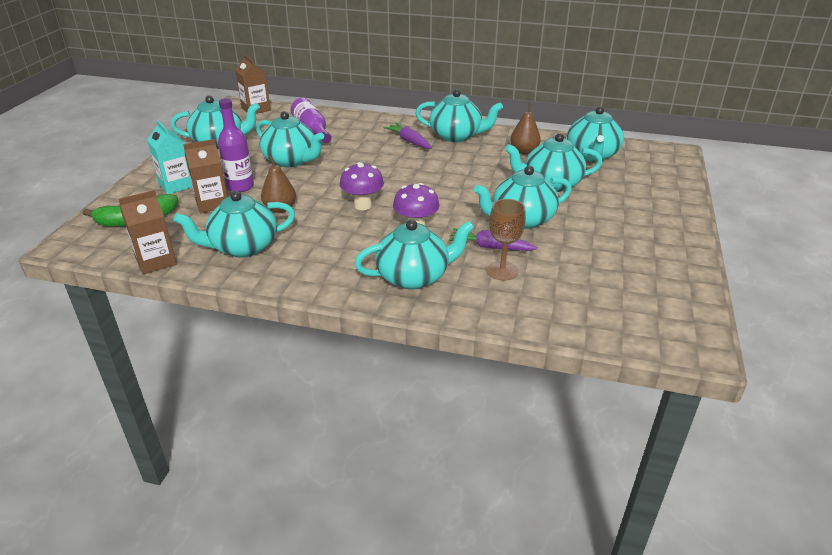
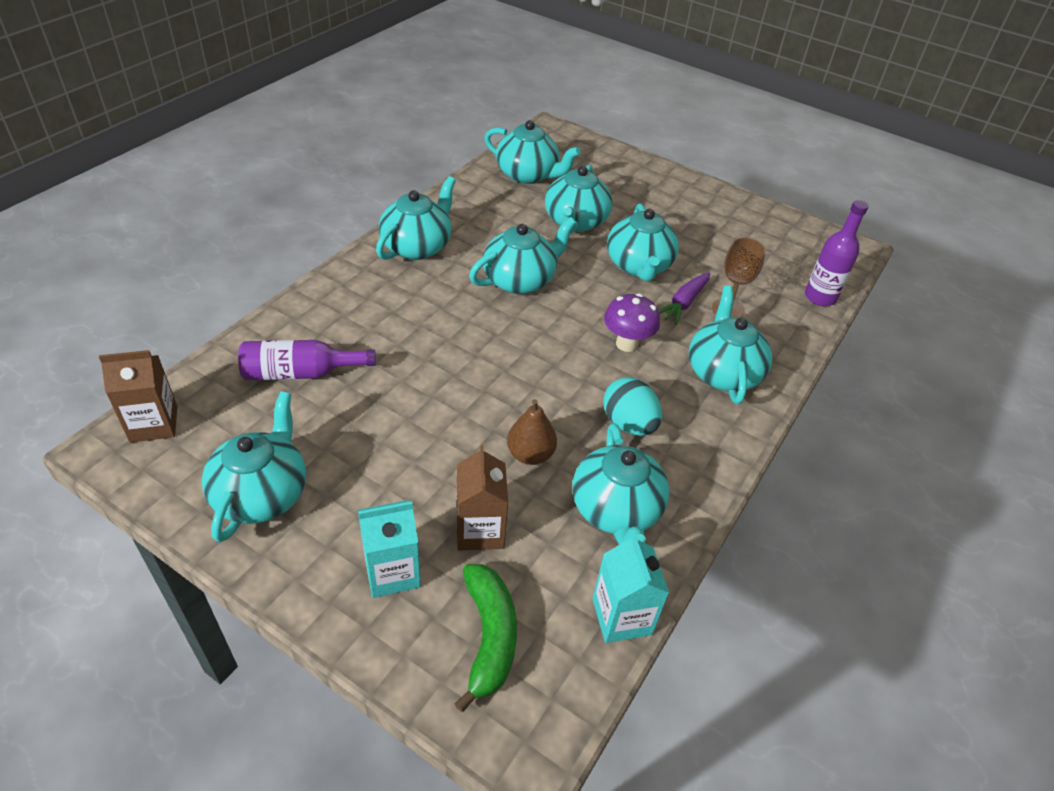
camera: 75 degrees left, 10 degrees up
(156, 261) = (621, 616): brown carton -> turquoise carton
(240, 186) = (442, 488): purple bottle -> purple bottle (820, 297)
(291, 160) = (390, 416): turquoise teapot -> turquoise teapot (520, 280)
(328, 240) = (628, 424): none -> turquoise egg
(363, 205) = (557, 374): purple mushroom -> none
(409, 141) = (405, 289): purple carrot -> none
(524, 151) = (491, 213): brown pear -> none

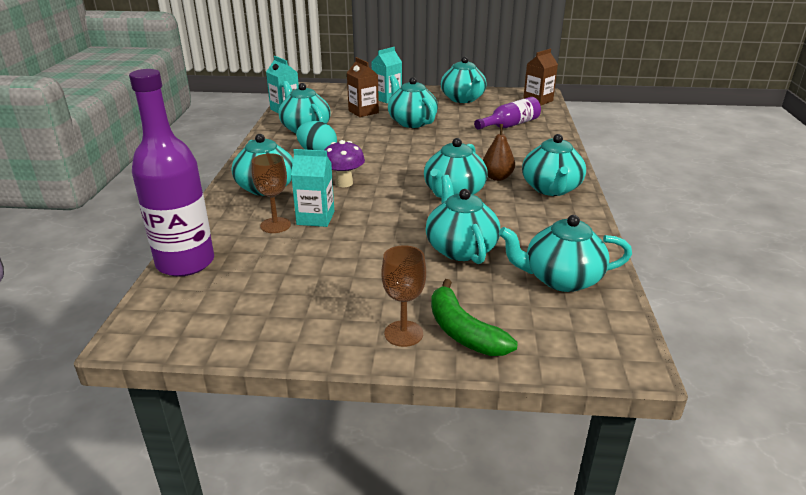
camera: 155 degrees right, 15 degrees down
(489, 637) = (335, 97): green banana -> green banana (463, 332)
(530, 454) = (362, 132): brown pear -> brown pear (497, 177)
(638, 266) = (372, 232): turquoise teapot -> turquoise teapot (411, 122)
(668, 184) = (403, 333): none -> brown goblet
(684, 303) = (315, 218): purple carrot -> turquoise carton
(820, 297) = (185, 263): purple bottle -> purple bottle, size x1.66

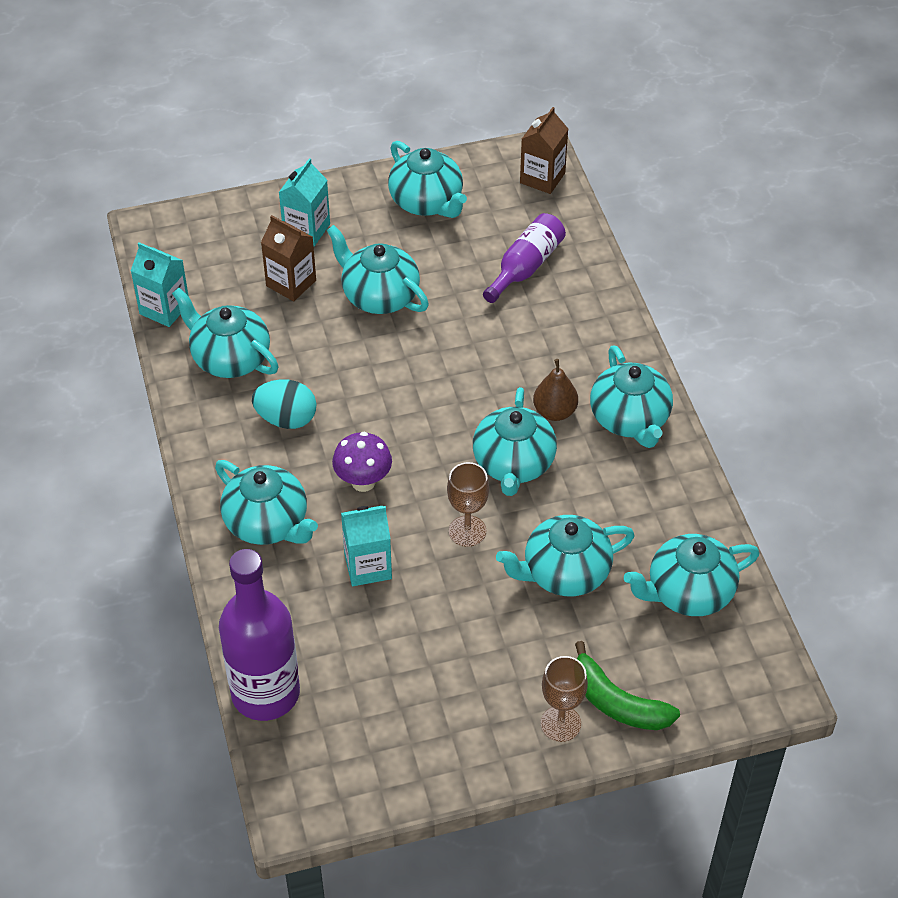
camera: 20 degrees left, 20 degrees up
(275, 225) = (327, 595): brown goblet -> brown goblet (467, 531)
(460, 248) = (564, 573): turquoise teapot -> turquoise teapot turned 75 degrees counterclockwise

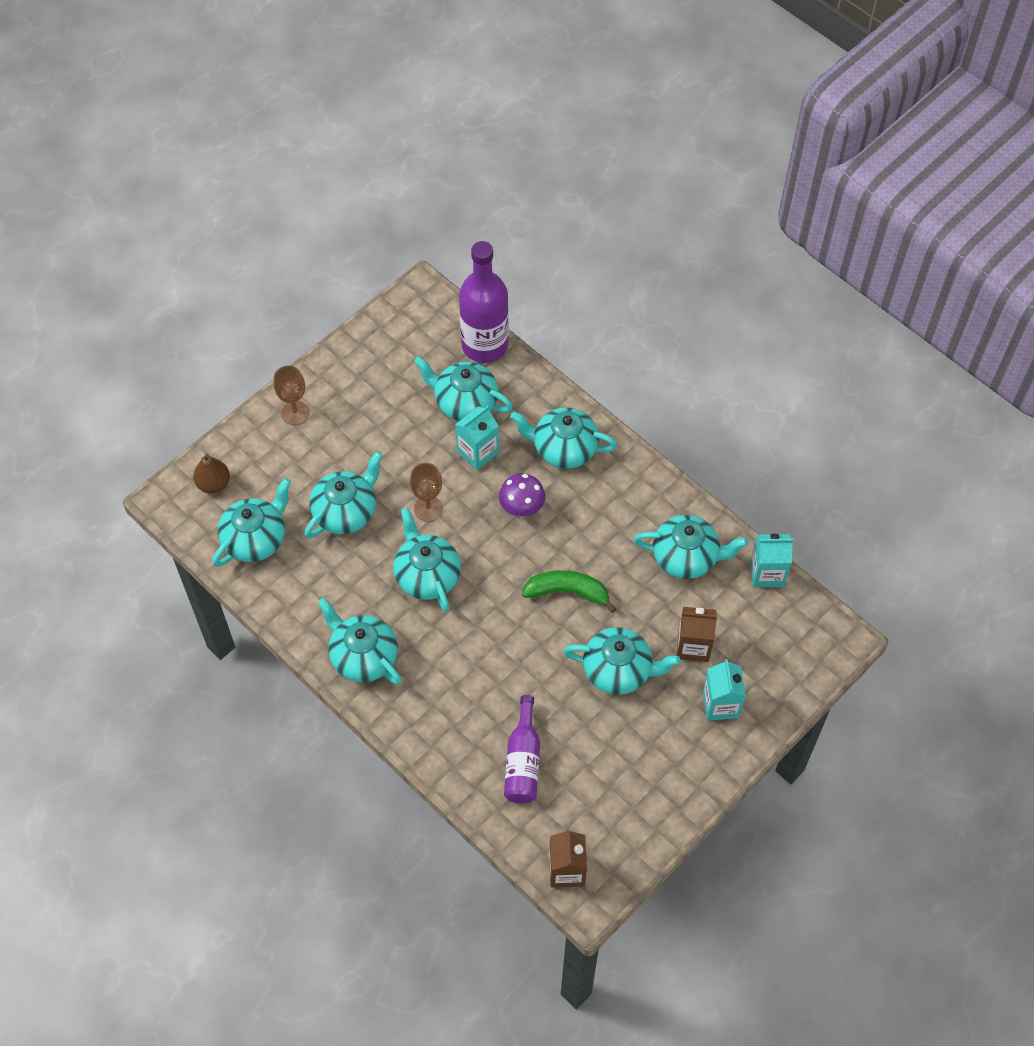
camera: 150 degrees right, 10 degrees up
(286, 419) = (609, 529): turquoise egg -> none
(427, 202) = (646, 787): turquoise teapot -> turquoise teapot (465, 402)
(554, 412) = (422, 634): brown pear -> brown pear (214, 484)
(617, 702) = (267, 442): green banana -> green banana (567, 592)

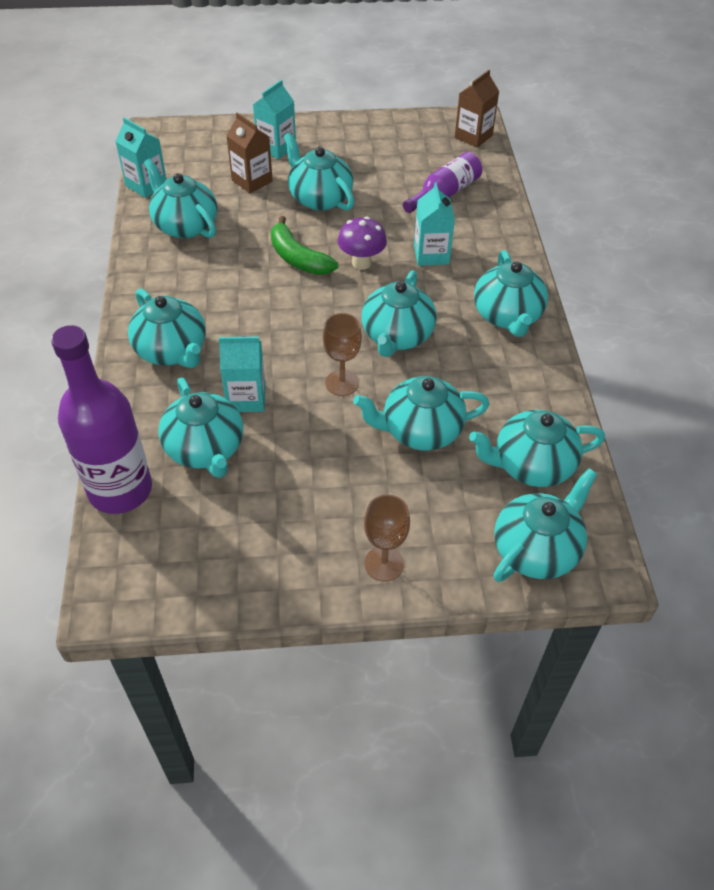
camera: 140 degrees left, 10 degrees down
(214, 484) = (536, 549): brown pear -> turquoise teapot
(471, 677) = (431, 254): none -> turquoise carton
(522, 509) = (263, 331): purple mushroom -> purple mushroom (361, 263)

